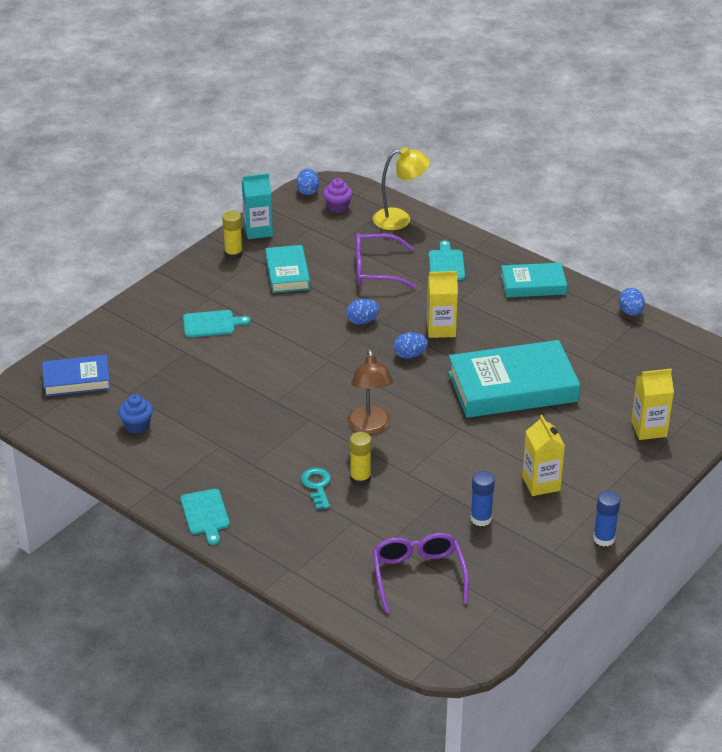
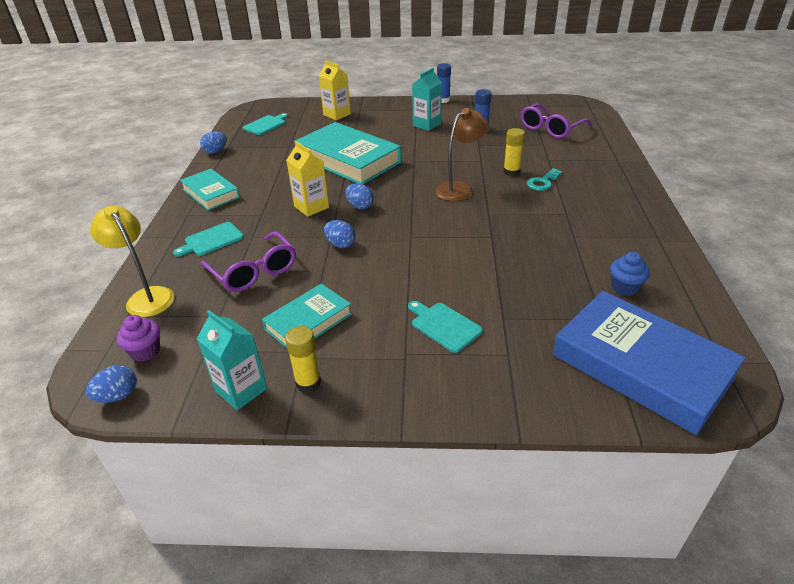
camera: 125 degrees left, 0 degrees up
(76, 380) = (641, 366): blue book -> blue book, size x1.77
(205, 514) = (638, 208): turquoise cutting board -> turquoise cutting board (265, 125)
(541, 483) = (426, 124): yellow carton -> turquoise carton

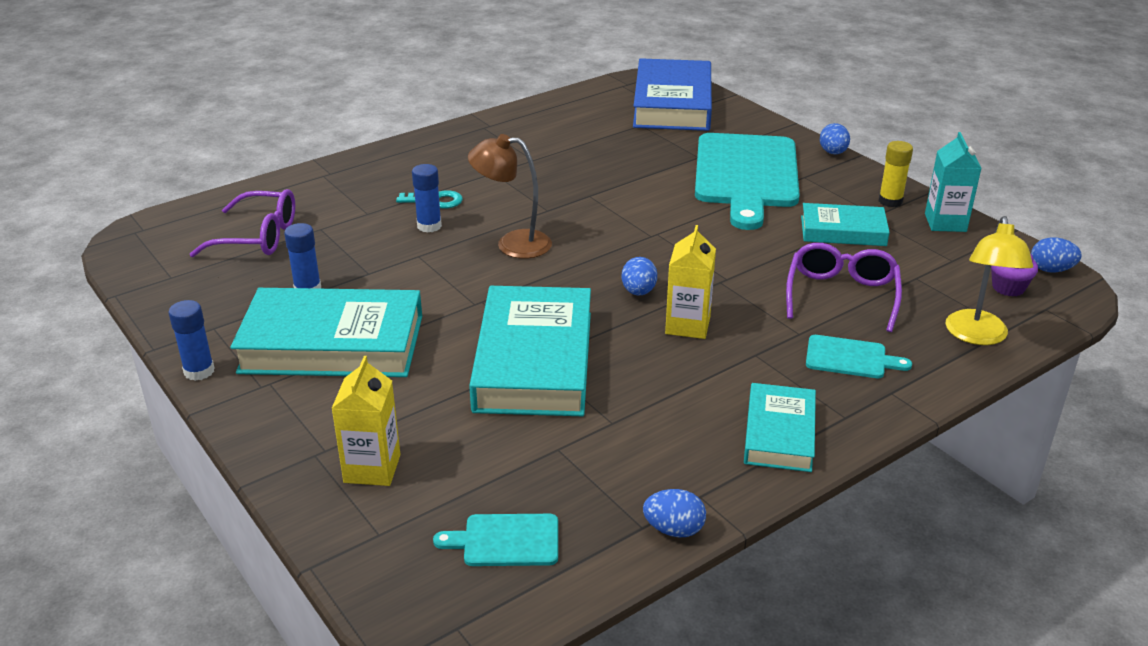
camera: 130 degrees left, 5 degrees down
(340, 244) = (724, 268): blue egg -> blue egg (833, 153)
(426, 124) = (332, 344): turquoise carton -> turquoise book
(444, 326) = (746, 175): turquoise cutting board -> turquoise cutting board, size x2.34
(511, 172) = (429, 226): yellow glue stick -> blue glue stick
(624, 287) = (586, 124): blue cupcake -> none

